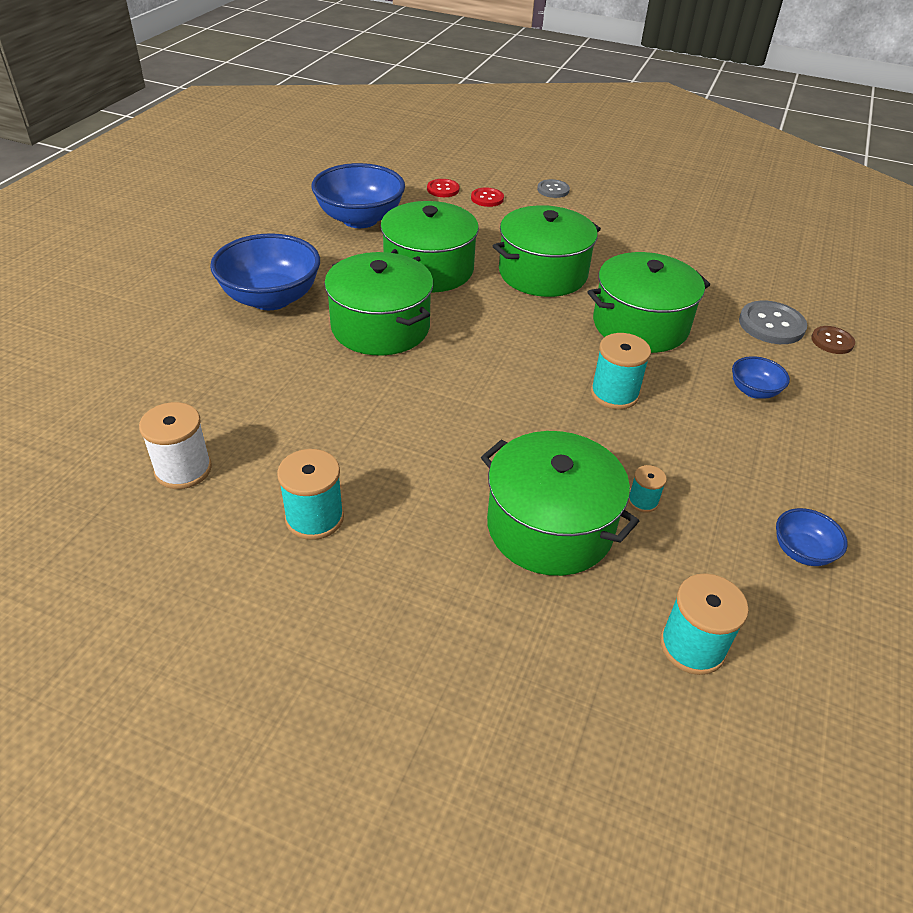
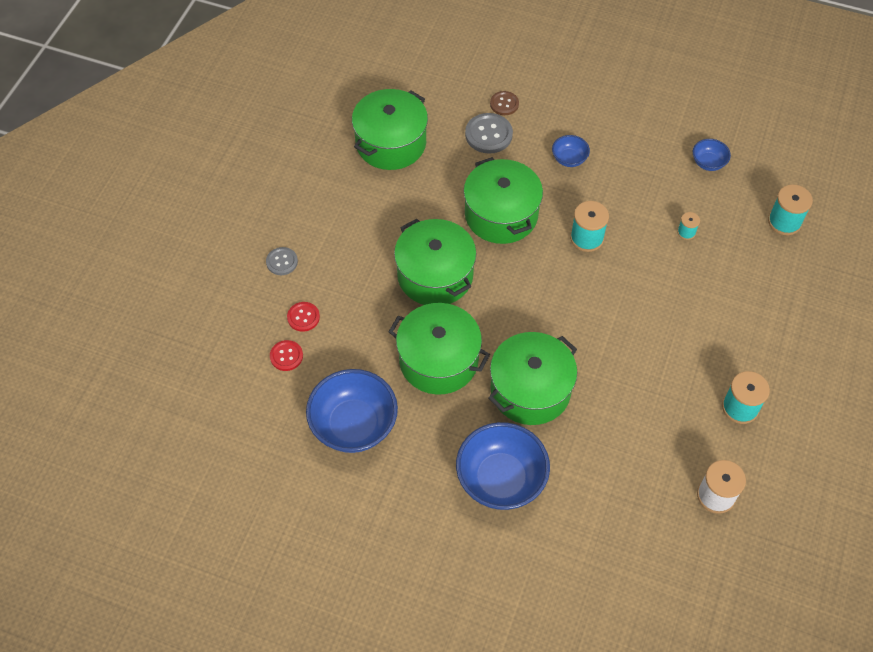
camera: 90 degrees left, 15 degrees up
(550, 526) = (718, 281): green pot -> green pot (391, 143)

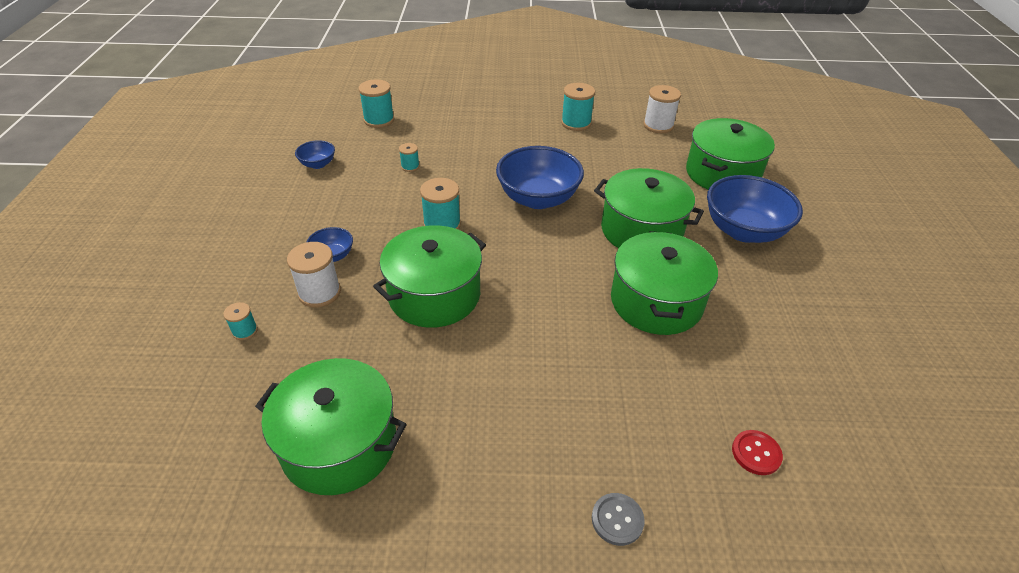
camera: 110 degrees left, 15 degrees down
(303, 317) = (688, 454): red button -> none
(354, 425) = (785, 352): blue bowl -> blue bowl (538, 198)
(435, 275) = (548, 332): green pot -> green pot (722, 174)
(488, 134) = (304, 334): grey button -> none
(504, 104) = (245, 331): brown button -> turquoise spool
(528, 147) = (319, 292): none -> white spool

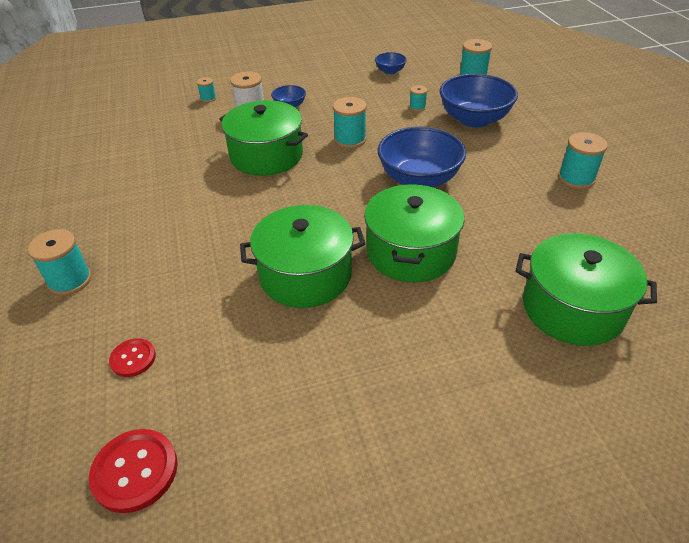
camera: 75 degrees right, 0 degrees up
(339, 444) = (126, 154): green pot -> none
(617, 520) = (70, 280): grey button -> turquoise spool
(658, 125) = (635, 240): white spool -> none
(743, 231) = (460, 335): blue bowl -> blue bowl (474, 119)
(890, 458) = (135, 471): none -> red button

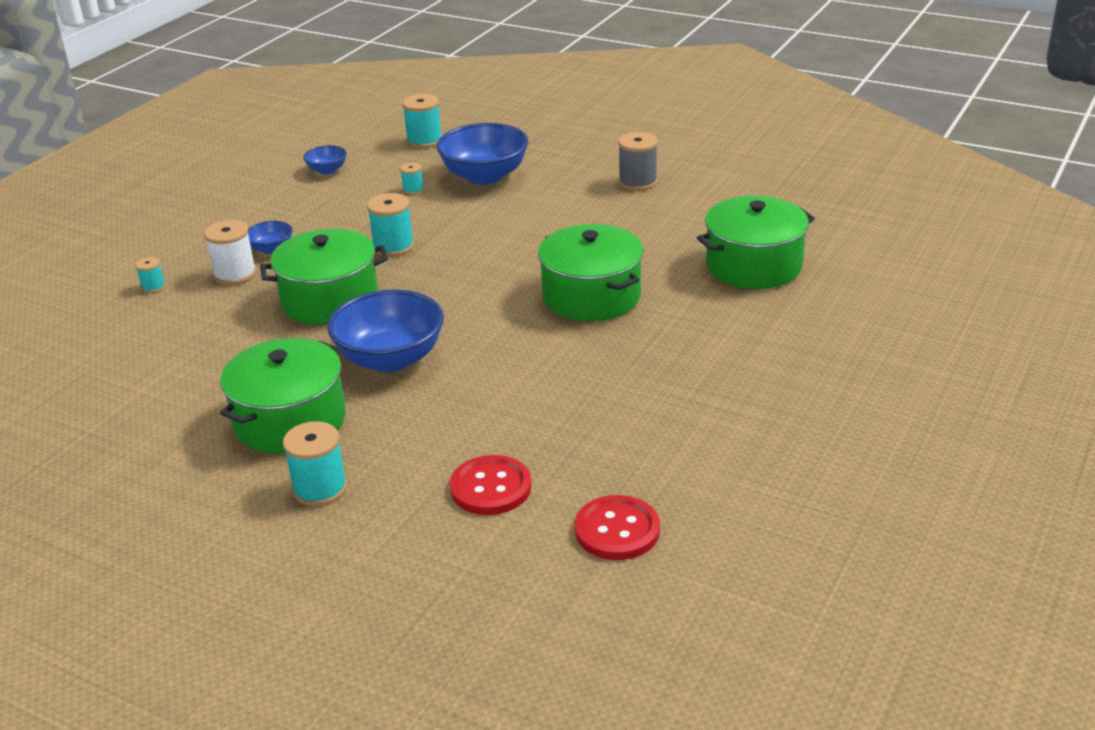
camera: 45 degrees left, 10 degrees down
(133, 358) = (491, 488): red button -> red button, size x1.62
(305, 275) = (533, 357): green pot -> green pot (290, 421)
(419, 179) = (513, 245): blue bowl -> blue bowl (390, 359)
(576, 178) = (637, 182): turquoise spool -> grey spool

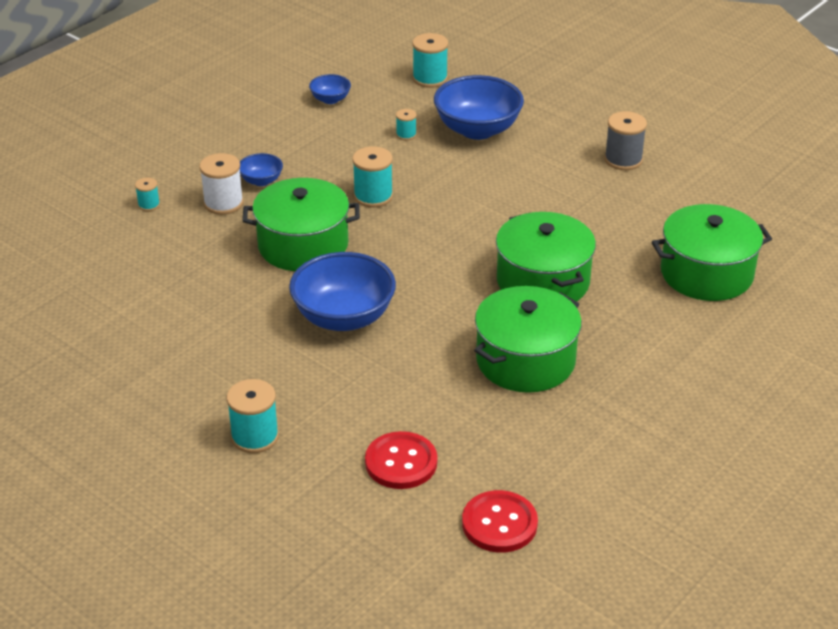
camera: 10 degrees right, 5 degrees up
(290, 421) = (243, 365): green pot -> green pot (525, 360)

